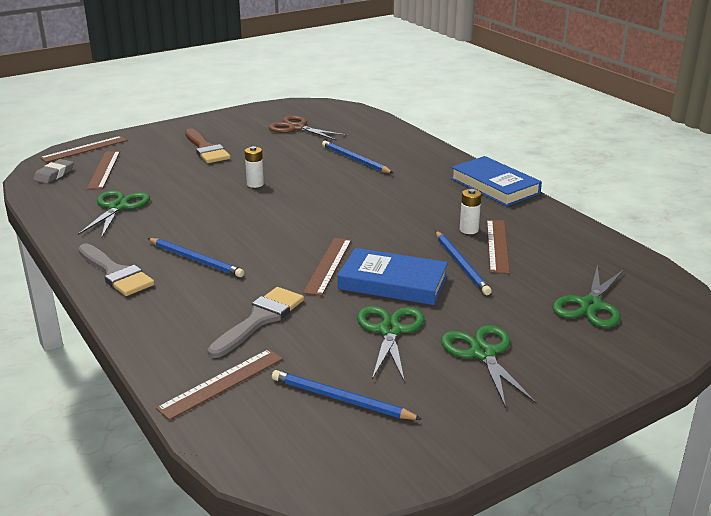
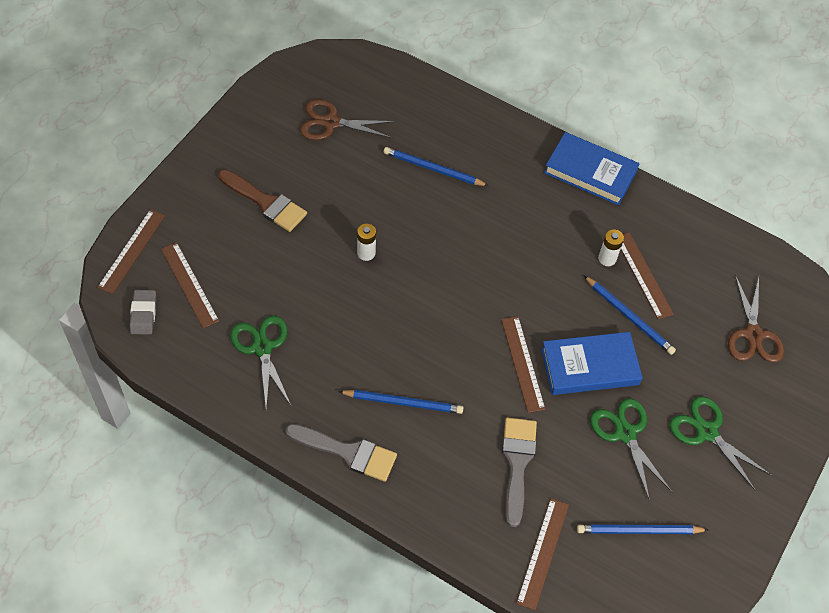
camera: 30 degrees left, 30 degrees up
(590, 305) = (753, 335): green scissors -> brown scissors

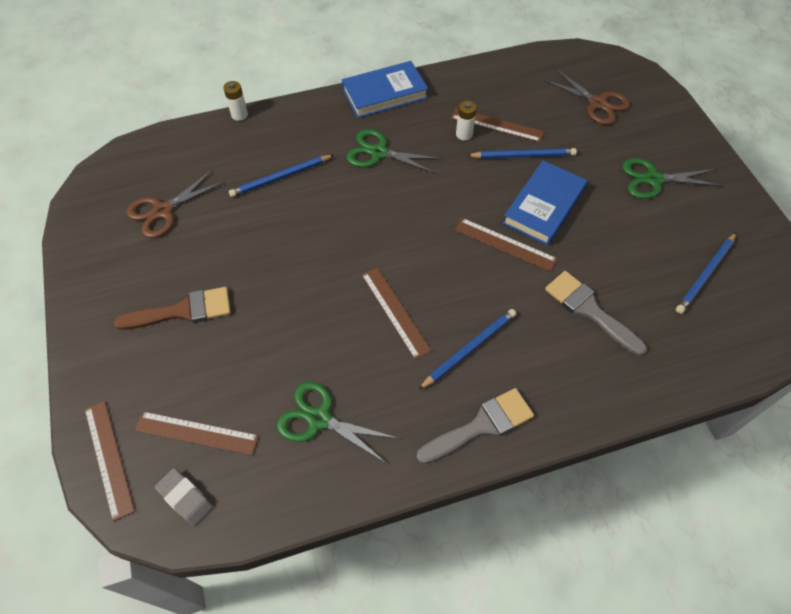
camera: 45 degrees left, 0 degrees up
(366, 253) = (307, 274): white battery -> white battery (239, 115)
(543, 553) = (681, 350): brown ruler -> brown ruler (395, 312)
(625, 433) = (617, 225): green scissors -> green scissors (378, 152)

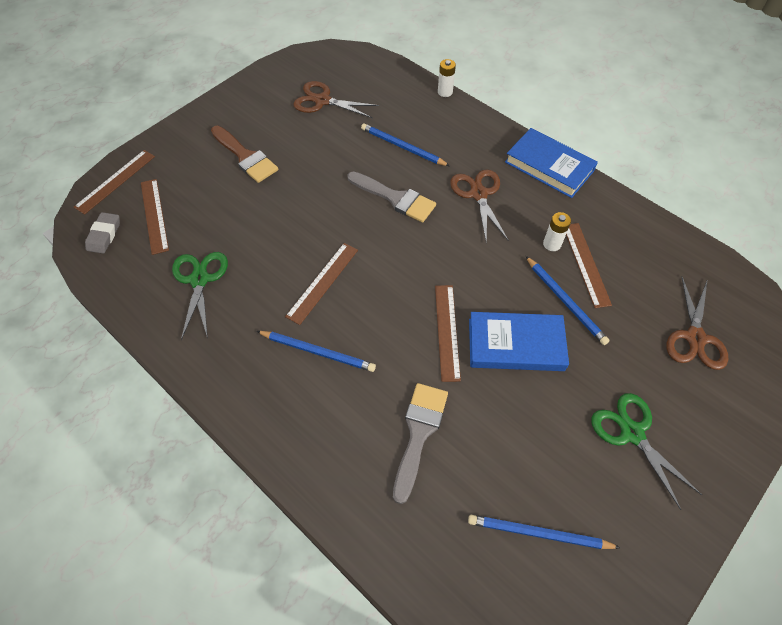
camera: 60 degrees right, 0 degrees up
(378, 152) = (478, 194): green scissors -> brown scissors
(481, 425) = (248, 393): grey brush -> grey brush (395, 198)

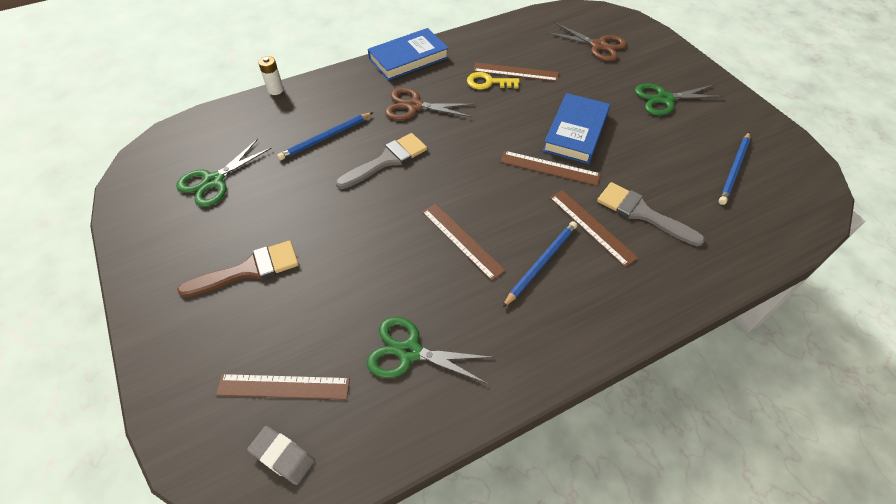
camera: 70 degrees left, 5 degrees down
(115, 181) = (191, 428): brown ruler -> brown ruler (592, 227)
(322, 101) = (213, 181): brown scissors -> green scissors
(552, 244) = (488, 82): white battery -> yellow key
(565, 301) = (545, 93): blue pencil -> none

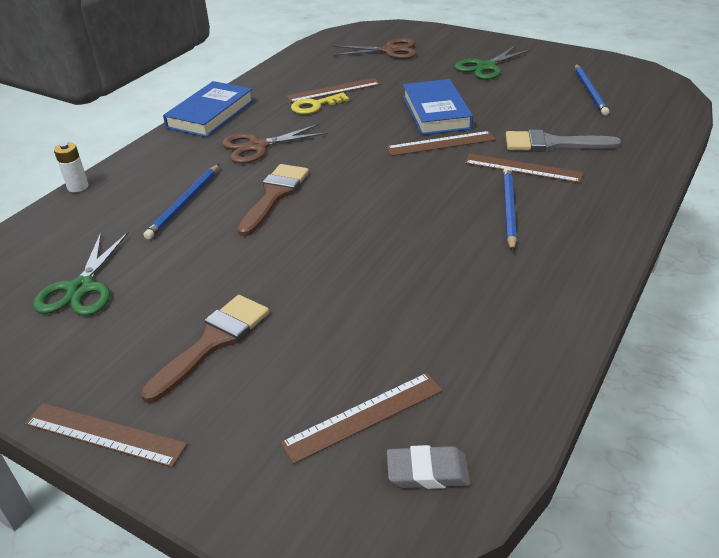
camera: 30 degrees left, 15 degrees down
(387, 160) = (274, 195): grey brush -> brown brush
(409, 351) = (462, 325): green scissors -> none
(462, 240) = (418, 223): brown ruler -> brown ruler (105, 434)

